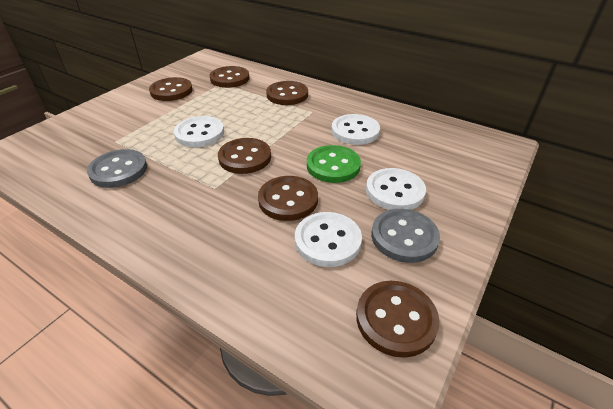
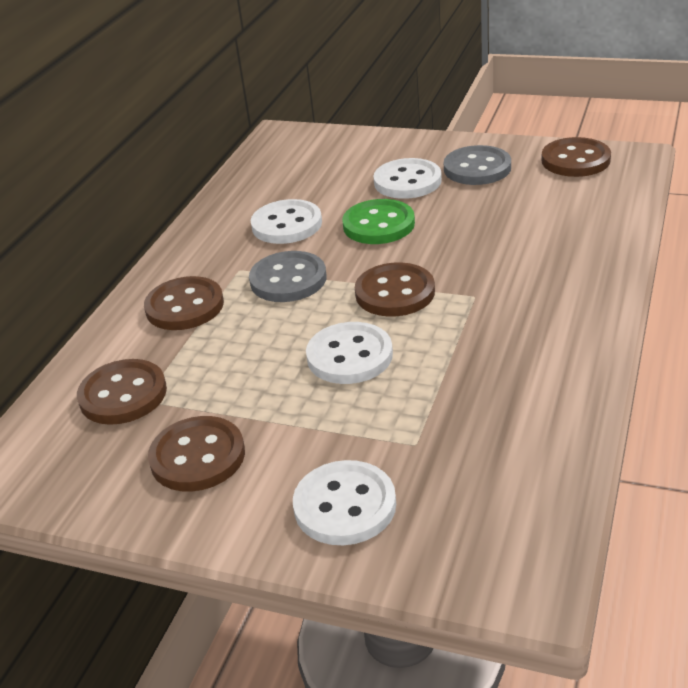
camera: 100 degrees left, 5 degrees down
(118, 170) = (489, 396): grey button -> grey button (288, 280)
(288, 200) = (463, 239): brown button -> none
(327, 240) = (511, 203): white button -> white button (345, 505)

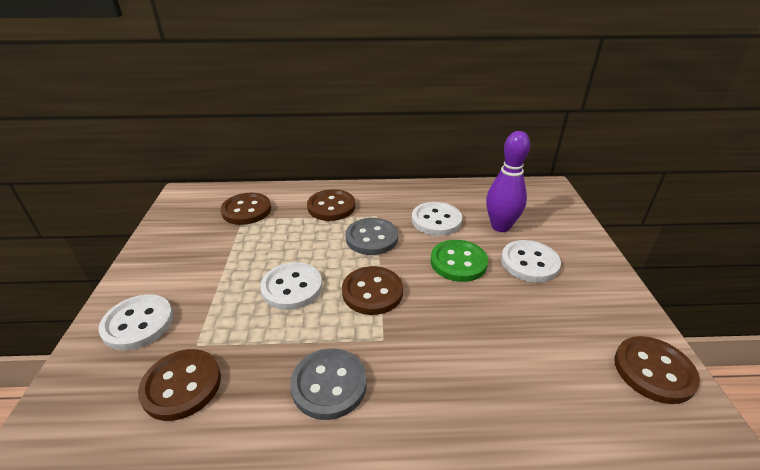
camera: 65 degrees right, 0 degrees up
(197, 457) = (192, 251): brown button -> brown button (182, 385)
(332, 184) = (500, 226): none -> purple bowling pin
(477, 168) = (580, 299): grey button -> grey button (329, 384)

